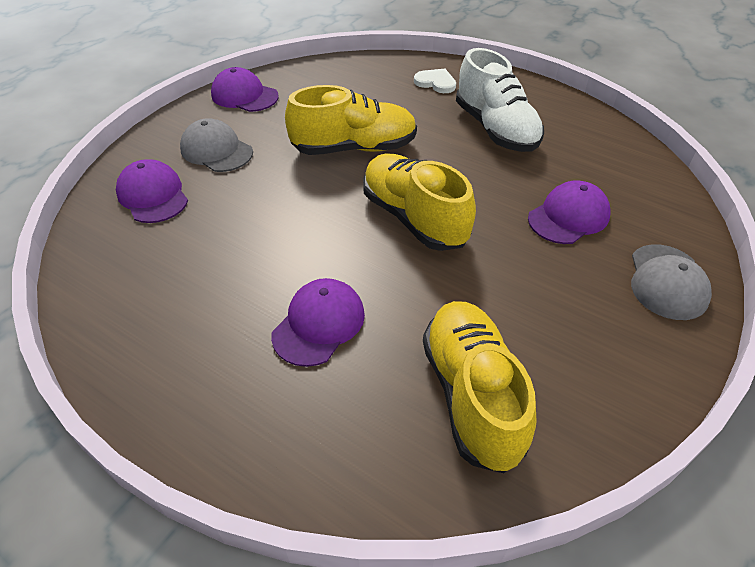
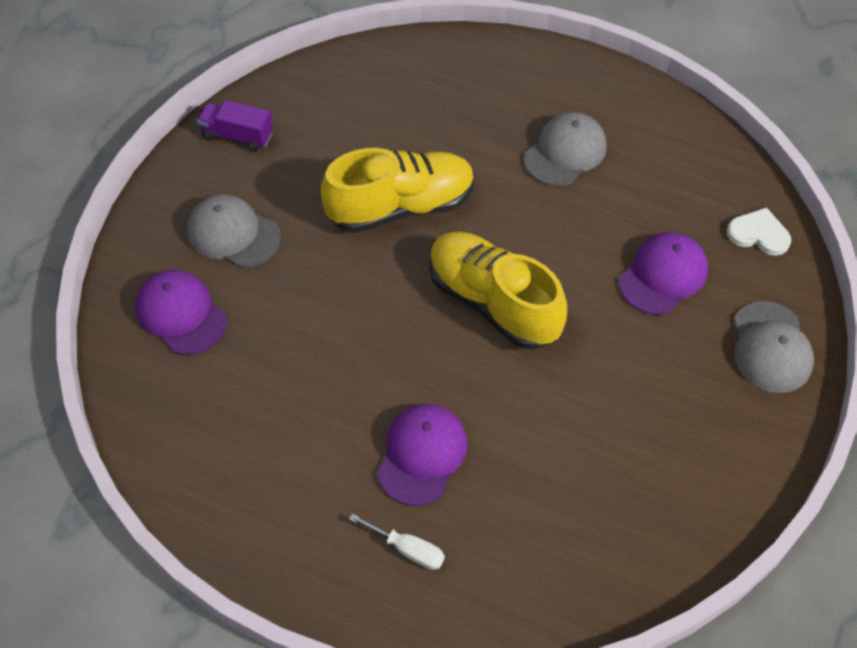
camera: 10 degrees left, 10 degrees up
(244, 95) = (237, 136): purple cap -> purple truck
(280, 404) = (408, 549): none -> white screwdriver
(436, 82) = (478, 80): white heart -> white heart (758, 234)
(472, 395) = (590, 509): yellow shoe -> none
(495, 129) = (565, 152): white shoe -> grey cap

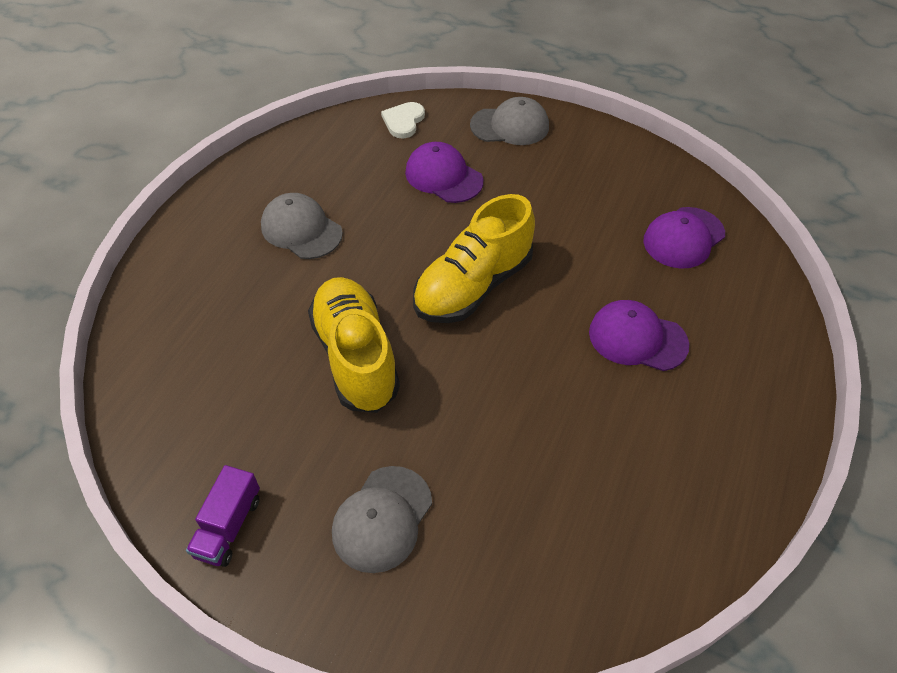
camera: 90 degrees left, 5 degrees down
(181, 314) = (496, 566): purple cap -> purple cap (683, 238)
(408, 549) = (729, 348): white screwdriver -> none

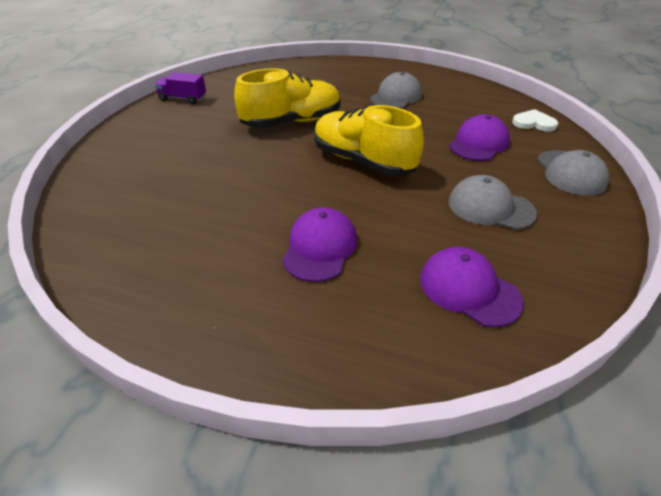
camera: 85 degrees right, 10 degrees down
(382, 518) = (174, 138): grey cap -> grey cap (490, 207)

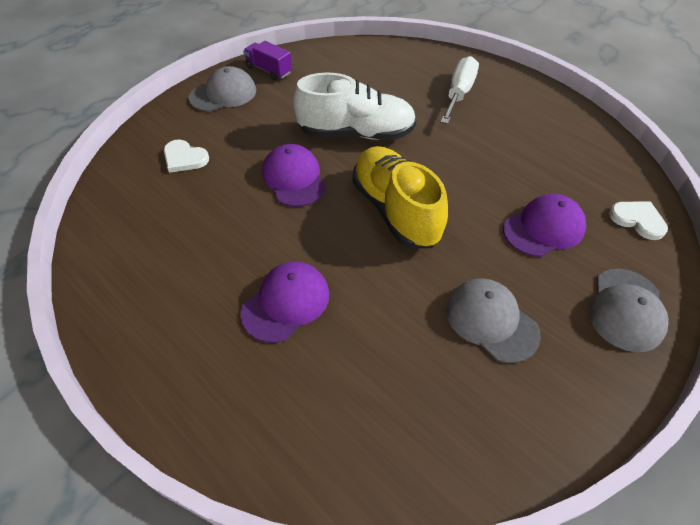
camera: 25 degrees right, 10 degrees up
(143, 174) = (184, 158): none -> white heart
(292, 122) = (356, 133): yellow shoe -> white shoe
(354, 82) = (459, 93): none -> white screwdriver
(396, 96) = (493, 129): grey cap -> grey cap (223, 94)
(469, 289) = (394, 410): purple cap -> purple cap (294, 178)

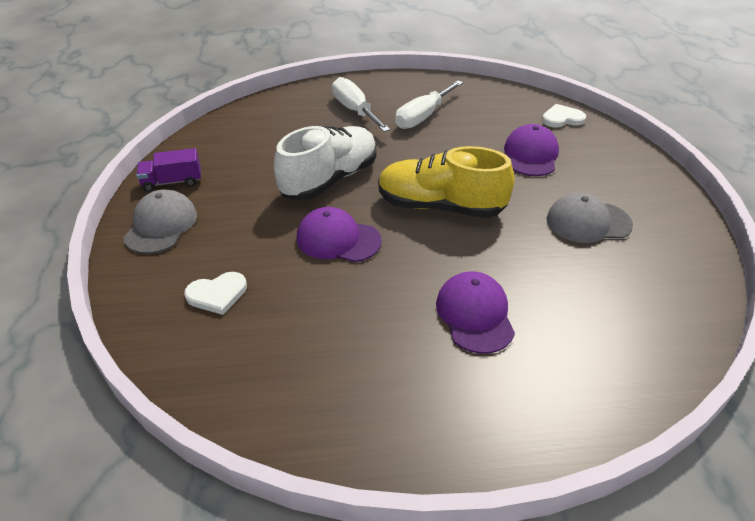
camera: 50 degrees left, 10 degrees down
(504, 132) = (422, 116): none -> white screwdriver
(626, 309) = (626, 165): grey cap -> none

